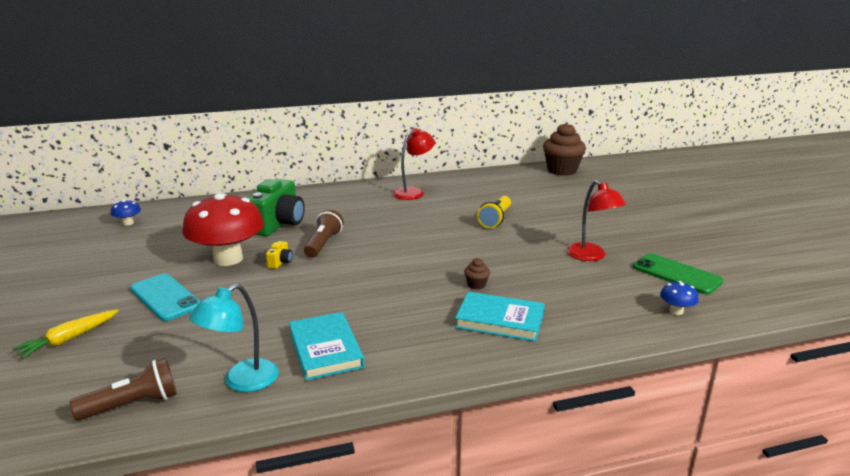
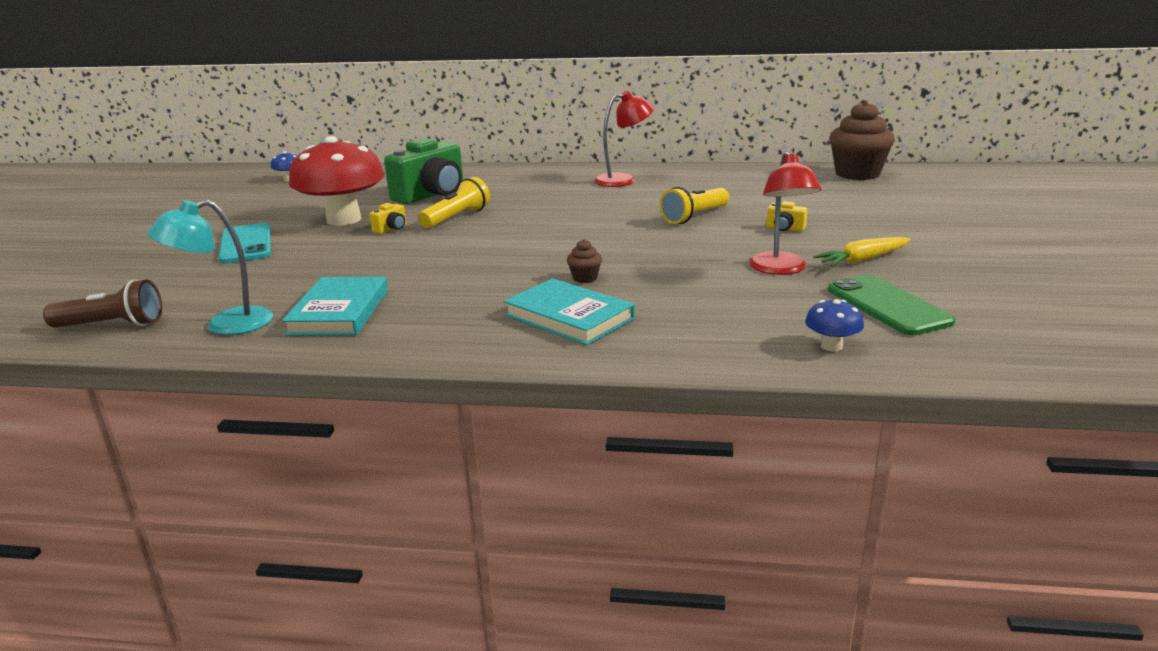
camera: 25 degrees right, 0 degrees up
(69, 339) = (126, 265): yellow carrot -> yellow carrot (862, 260)
(323, 244) = (457, 218): brown flashlight -> yellow flashlight
(562, 222) = (785, 229): none -> yellow camera

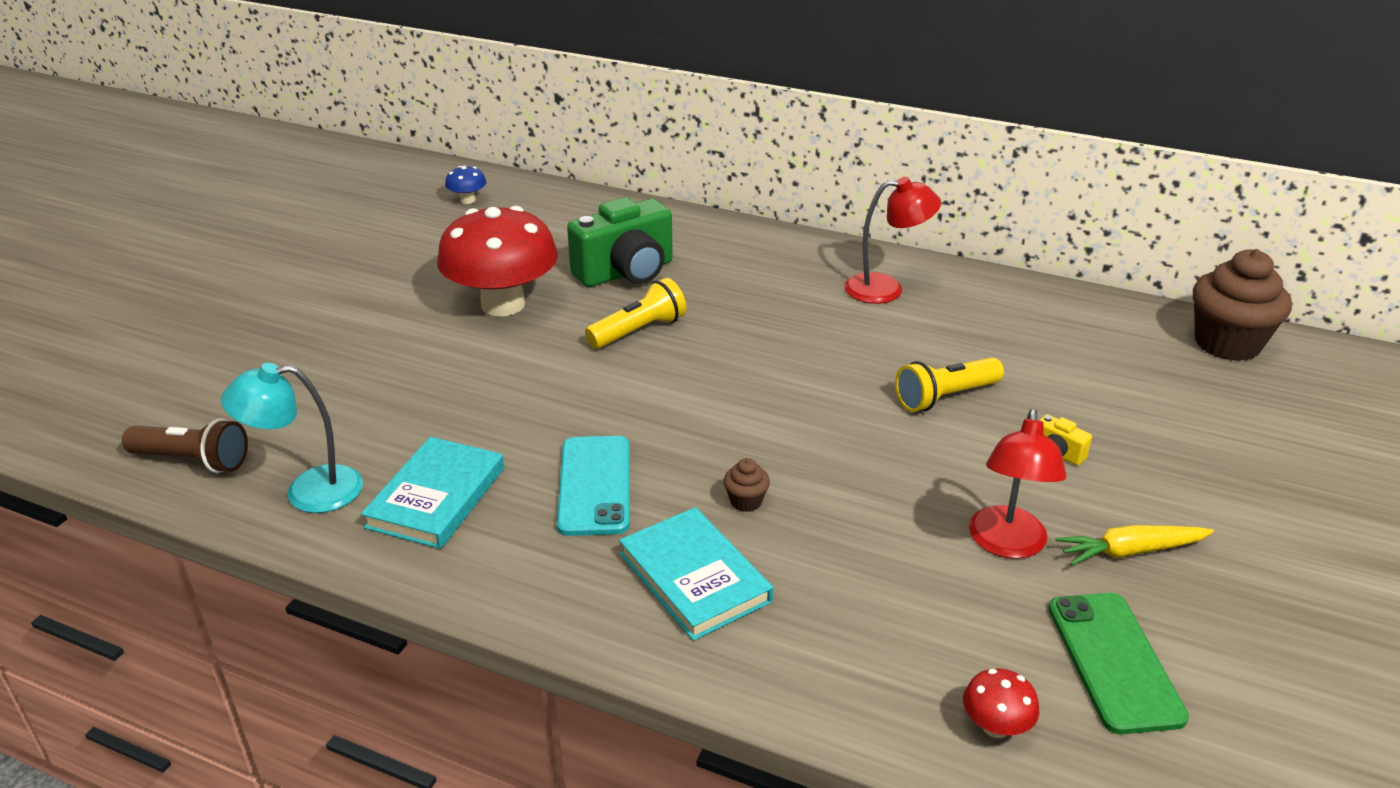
camera: 15 degrees right, 10 degrees up
(246, 244) = (377, 332): turquoise phone -> turquoise phone (595, 485)
(391, 229) = (552, 338): yellow camera -> none
(831, 346) = (995, 726): blue mushroom -> red mushroom

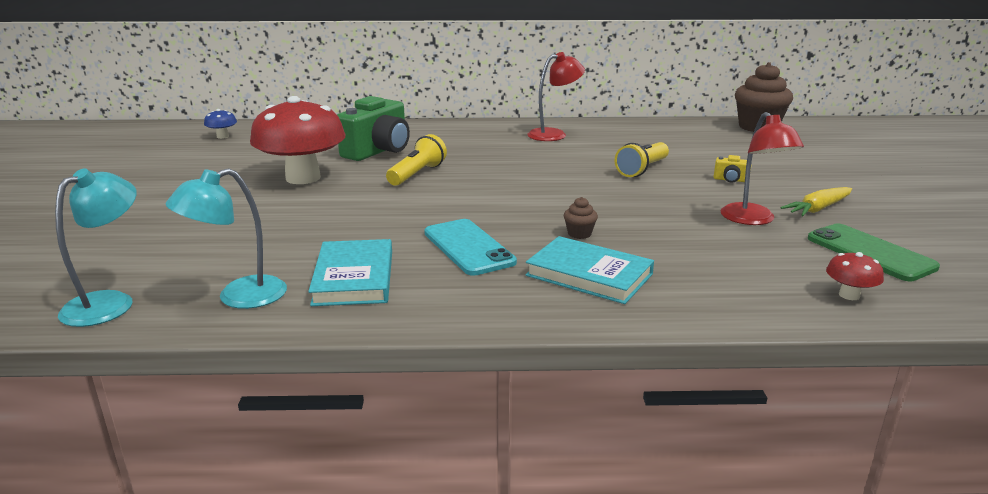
camera: 25 degrees left, 10 degrees down
(193, 461) = (110, 302): brown flashlight -> turquoise lamp

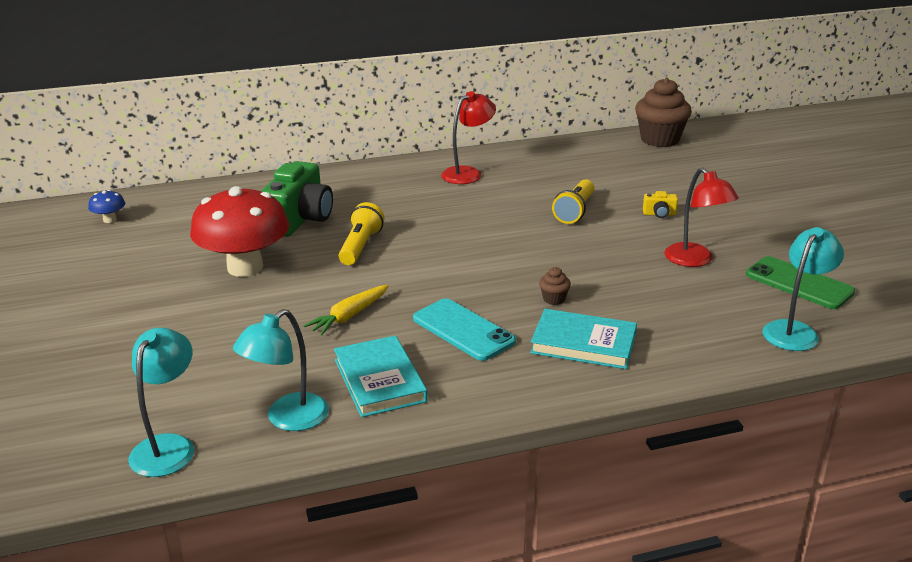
camera: 15 degrees left, 5 degrees up
(818, 209) = (744, 239): yellow carrot -> yellow carrot (349, 316)
(849, 295) = (795, 330): red mushroom -> turquoise lamp

